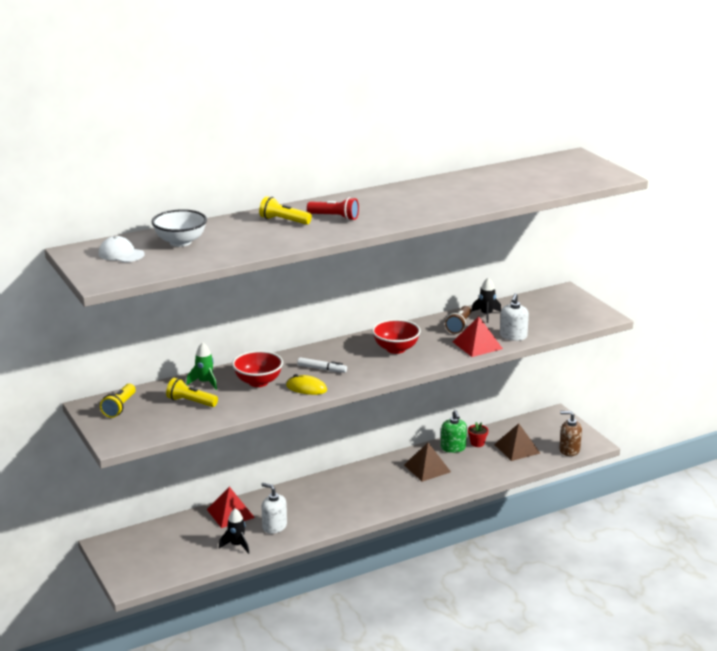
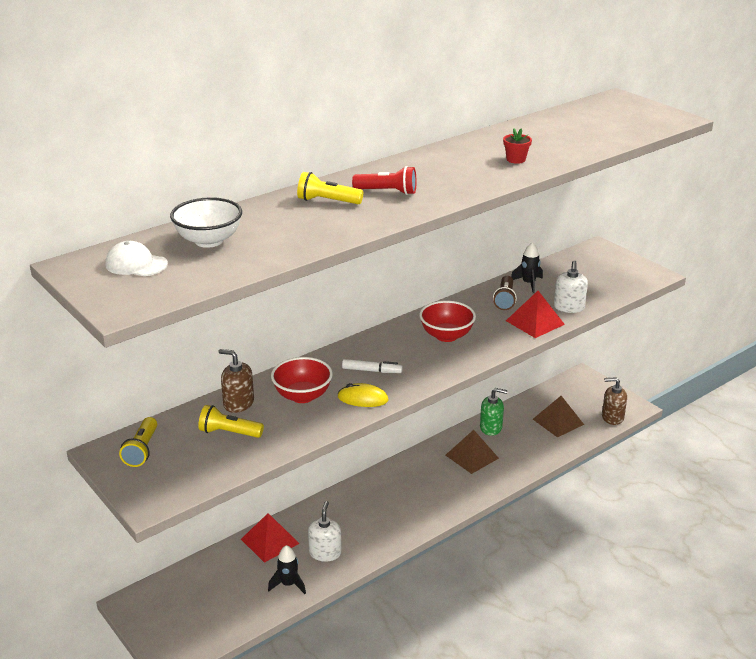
camera: 10 degrees left, 5 degrees up
(205, 382) = (238, 403): green rocket -> brown soap dispenser
(274, 526) = (325, 553): white soap dispenser -> white soap dispenser turned 75 degrees clockwise
(453, 448) = (491, 428): green soap dispenser -> green soap dispenser turned 60 degrees counterclockwise
(477, 443) = (514, 419): red flower pot -> red flower pot (516, 159)

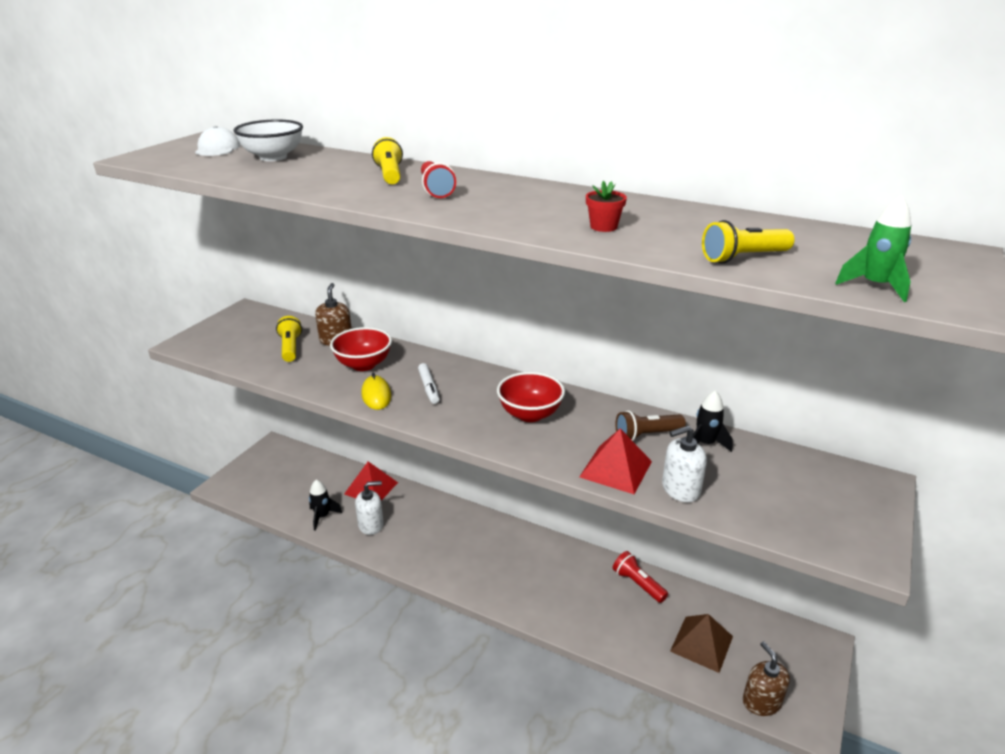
camera: 65 degrees right, 0 degrees up
(142, 450) = (252, 322): yellow flashlight -> yellow flashlight (743, 258)
(471, 456) = (575, 583): brown pyramid -> none
(491, 428) = (638, 584): green soap dispenser -> red flashlight
(648, 126) = (875, 286): none -> green rocket

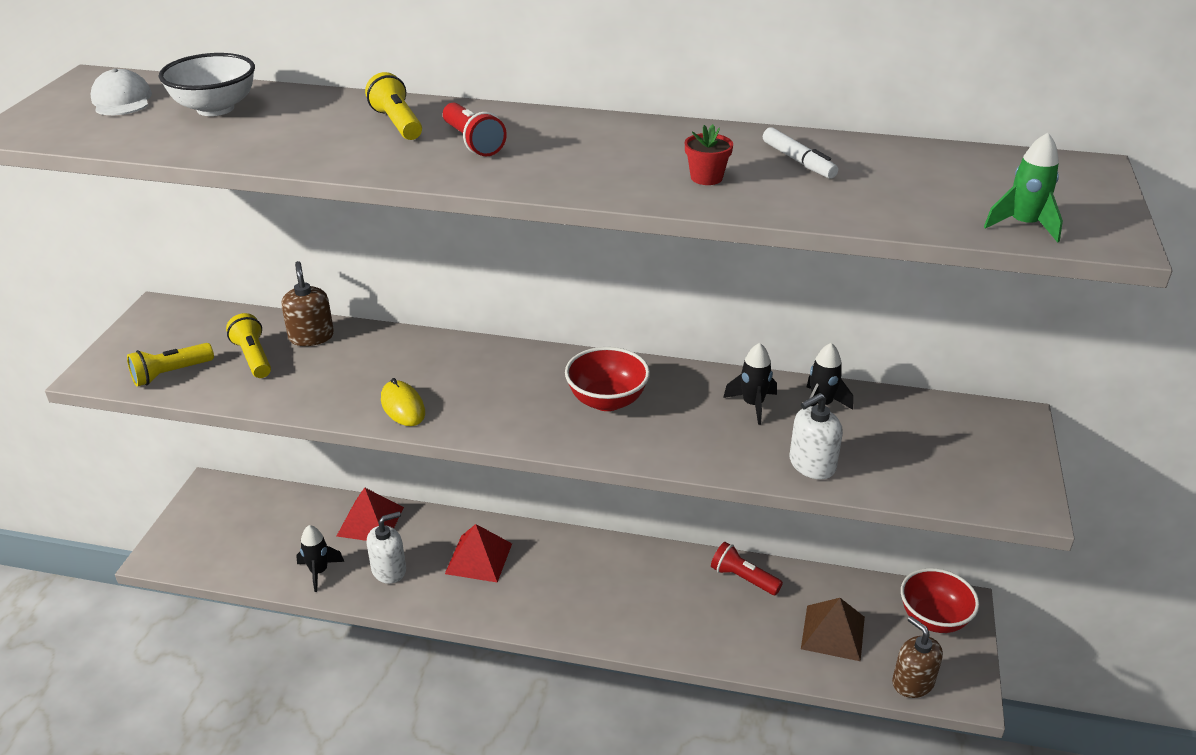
camera: 15 degrees left, 5 degrees up
(363, 365) = (366, 366): red bowl -> red bowl (933, 618)
(429, 388) = (466, 385): white marker -> white marker (798, 161)
(616, 469) = (732, 453): red pyramid -> red pyramid (479, 558)
(646, 435) = (753, 405): brown flashlight -> black rocket
(743, 258) = (878, 204): yellow flashlight -> yellow flashlight (171, 374)

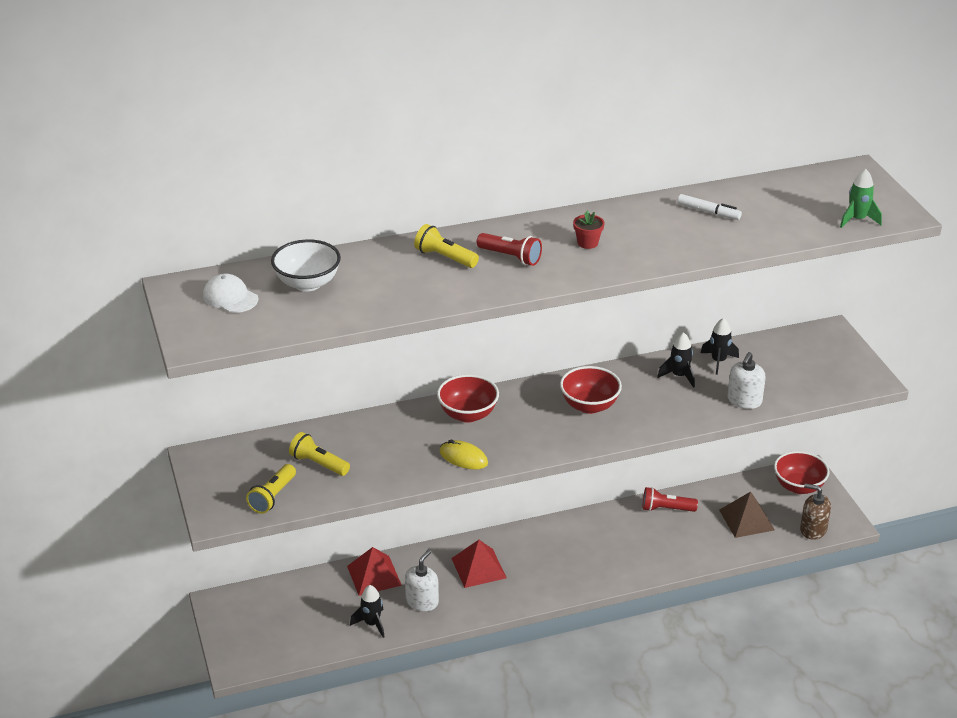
camera: 30 degrees left, 0 degrees up
(311, 337) = (342, 435): brown soap dispenser -> none
(460, 362) = (468, 414): none -> red bowl
(706, 178) = (672, 240): red flower pot -> red flower pot (587, 243)

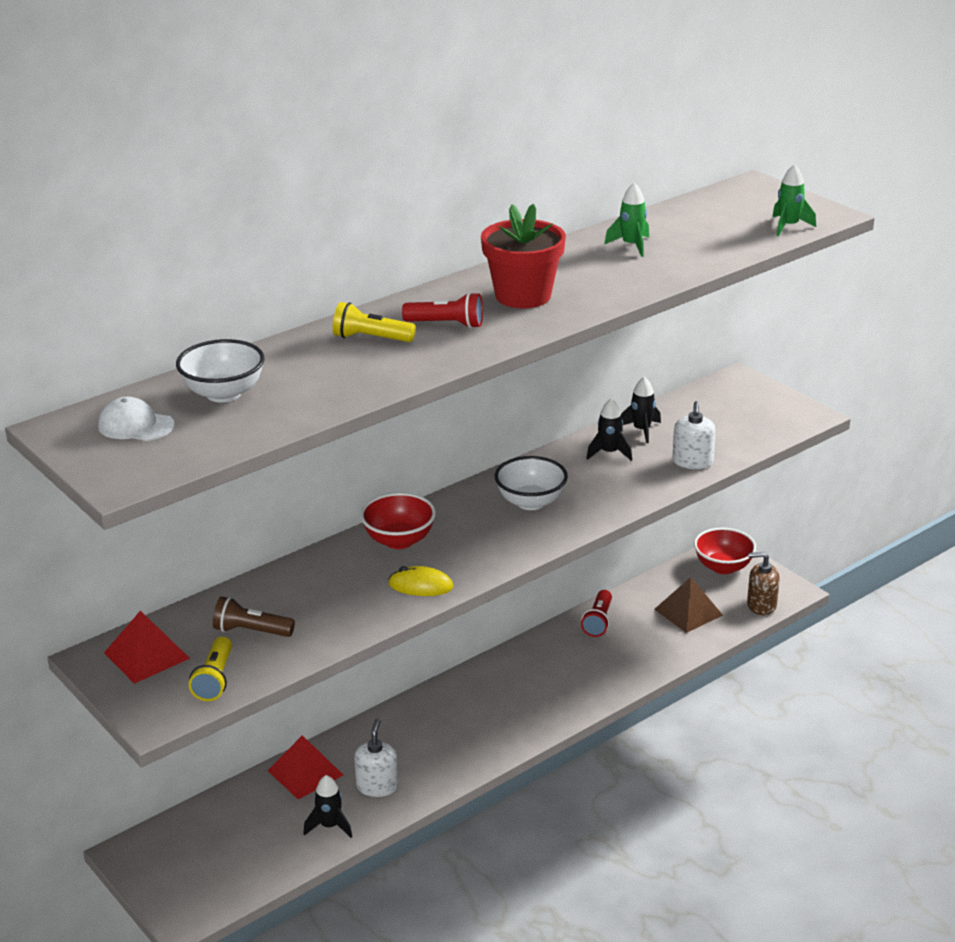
camera: 20 degrees left, 5 degrees down
(318, 464) = (251, 631): yellow flashlight -> brown flashlight
(478, 568) = (424, 733): red pyramid -> red pyramid (146, 655)
(587, 243) = (523, 296): red flower pot -> red flower pot, size x2.26
(589, 406) = (530, 502): red bowl -> white bowl
(666, 509) = (598, 621): red flashlight -> red flashlight turned 60 degrees counterclockwise
(708, 212) = (631, 246): white marker -> green rocket

